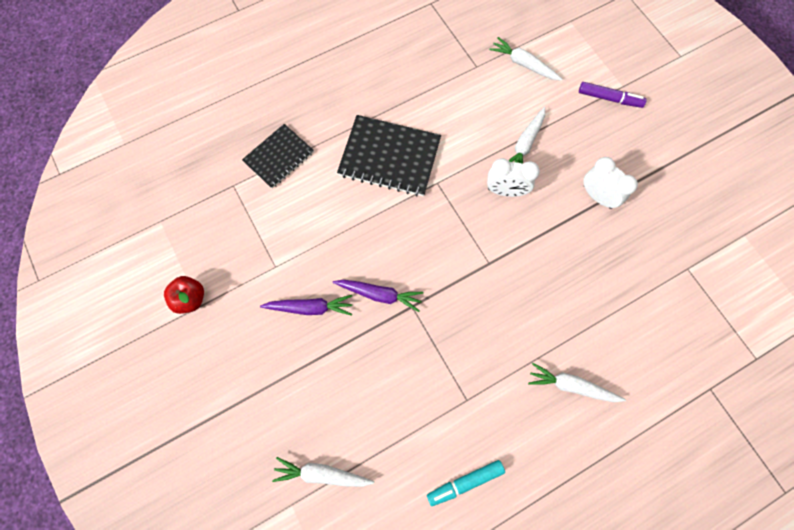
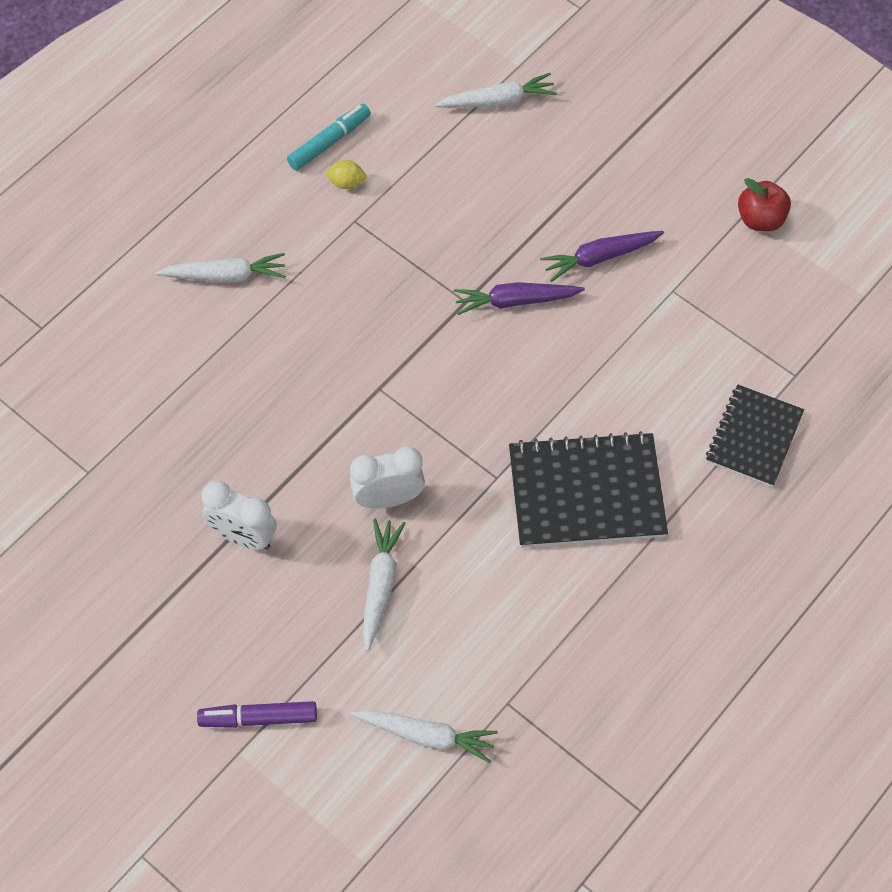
camera: 160 degrees right, 10 degrees down
(463, 437) = (346, 183): none -> yellow lemon

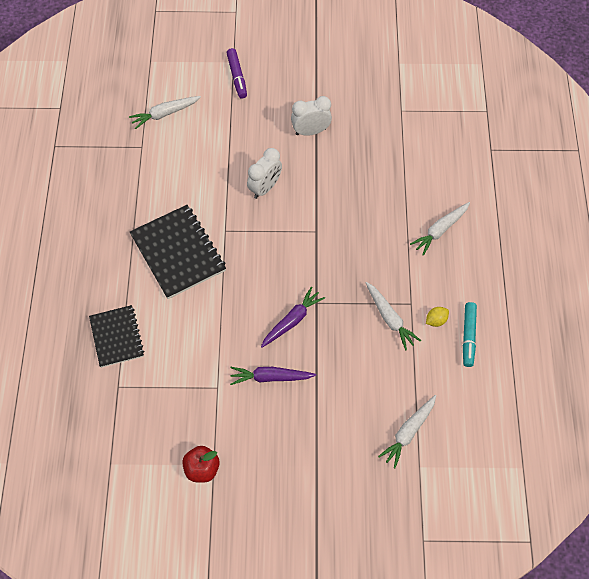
camera: 140 degrees right, 0 degrees up
(259, 718) = (237, 76): purple marker -> purple marker turned 120 degrees clockwise
(380, 585) = (235, 153): white carrot -> white carrot (389, 319)
(586, 492) = (178, 253): black notebook -> black notebook turned 75 degrees counterclockwise
(599, 257) = (270, 377): purple carrot -> purple carrot turned 120 degrees counterclockwise

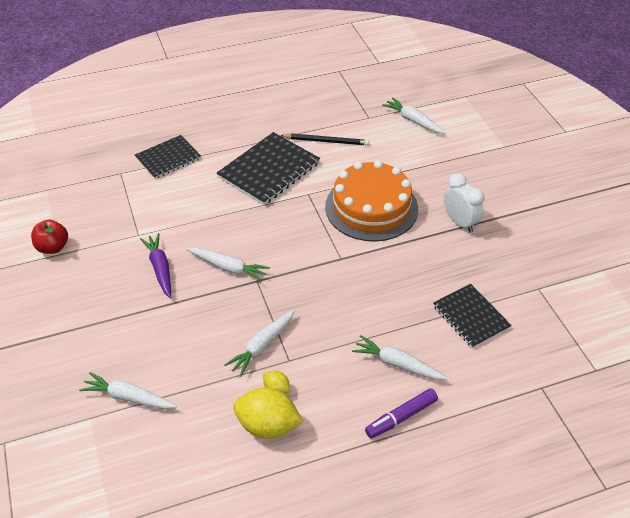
camera: 70 degrees right, 15 degrees down
(159, 193) = (326, 141): none -> black pencil
(237, 76) = (489, 153): purple marker -> purple marker (401, 417)
(265, 188) = (371, 207): white clock -> orange cake
(292, 321) = (228, 268): purple carrot -> white carrot
(413, 165) = (470, 317): none -> black notebook
(468, 336) = (268, 426): turquoise marker -> yellow lemon

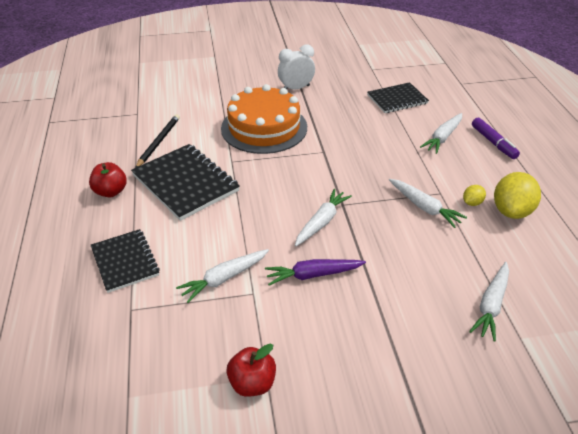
camera: 80 degrees left, 5 degrees down
(249, 130) = (111, 192): none -> red apple
(413, 121) = (157, 91): white carrot -> white carrot (224, 278)

